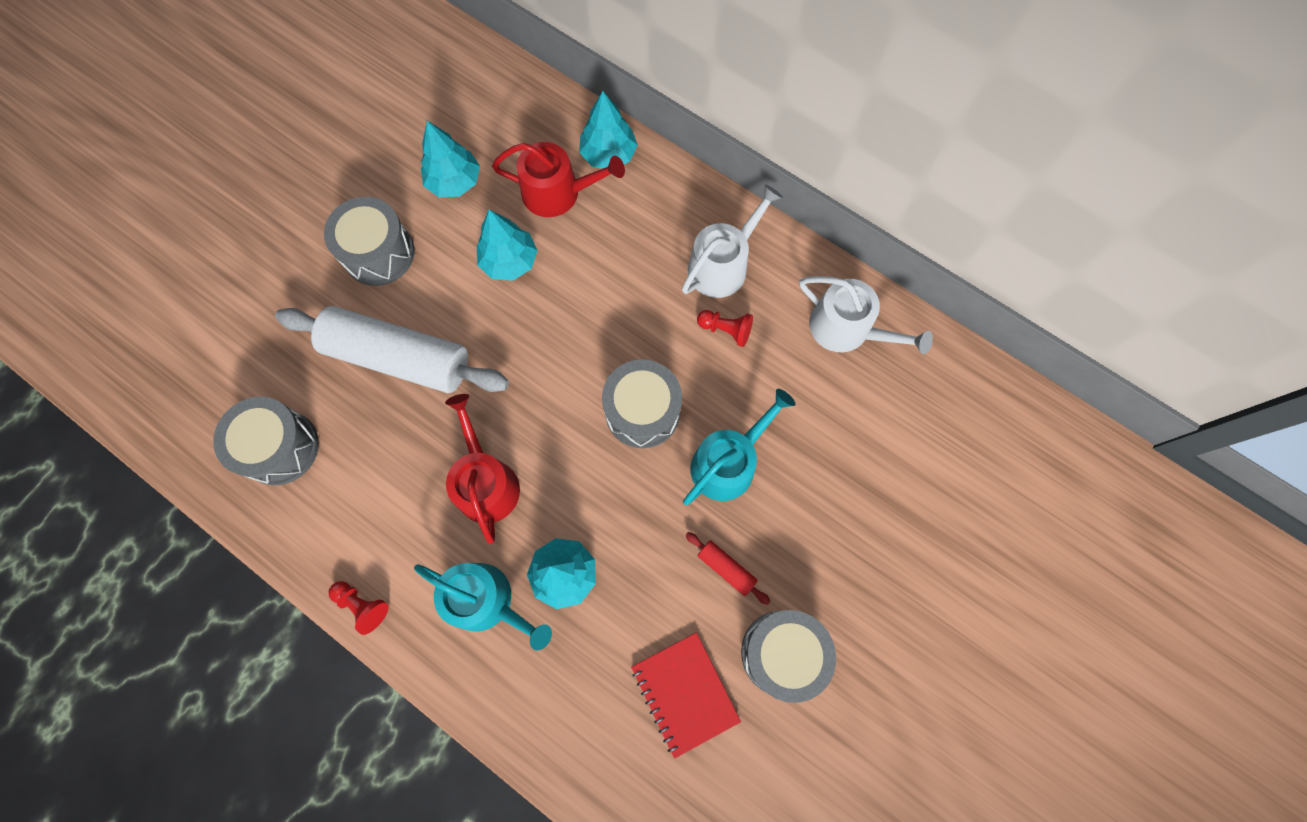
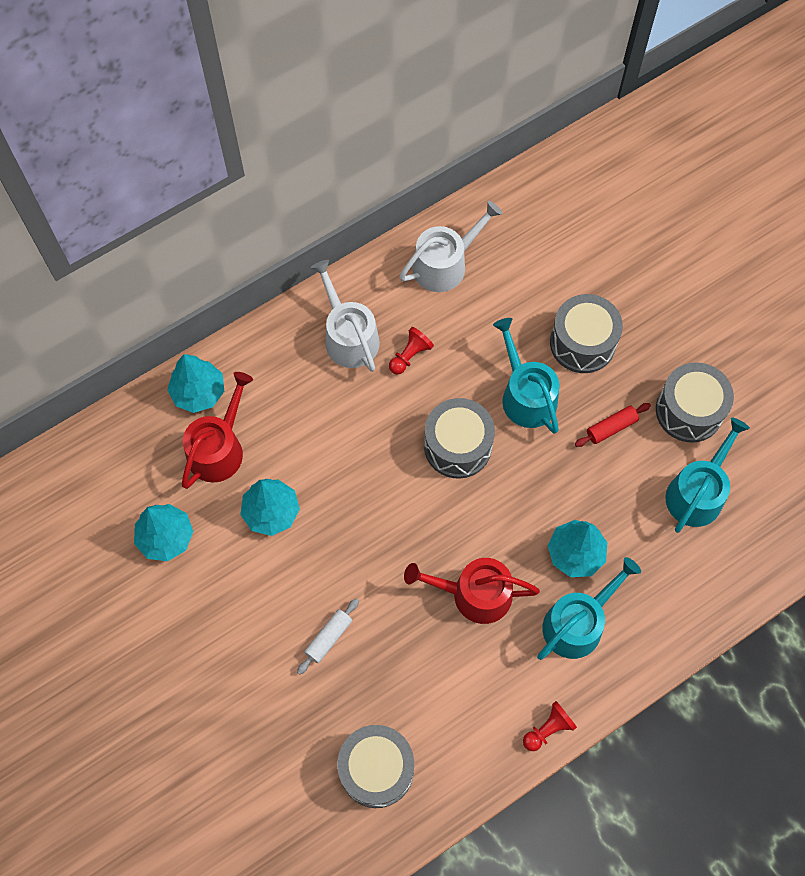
camera: 70 degrees left, 5 degrees down
(379, 253) = (213, 628): grey drum -> grey drum (582, 343)
(399, 358) = (329, 638): white rolling pin -> white rolling pin, size x0.40
(685, 693) = (698, 492): red notebook -> turquoise watering can

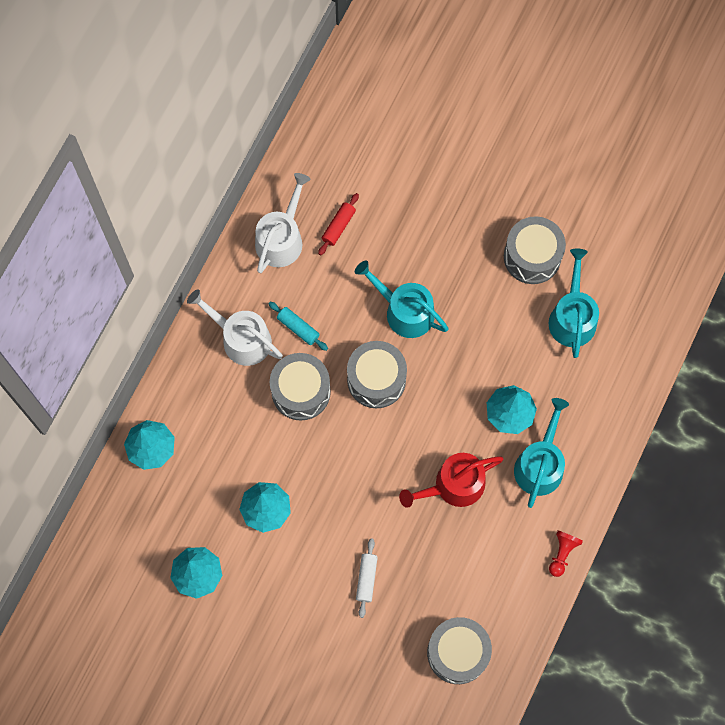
camera: 30 degrees left, 5 degrees up
(219, 448) = (195, 483): red watering can -> none
(410, 356) = (298, 328): red pawn -> turquoise rolling pin
(582, 343) = (423, 246): grey drum -> grey drum (301, 391)
(611, 427) = (482, 301): red rolling pin -> red rolling pin (338, 226)

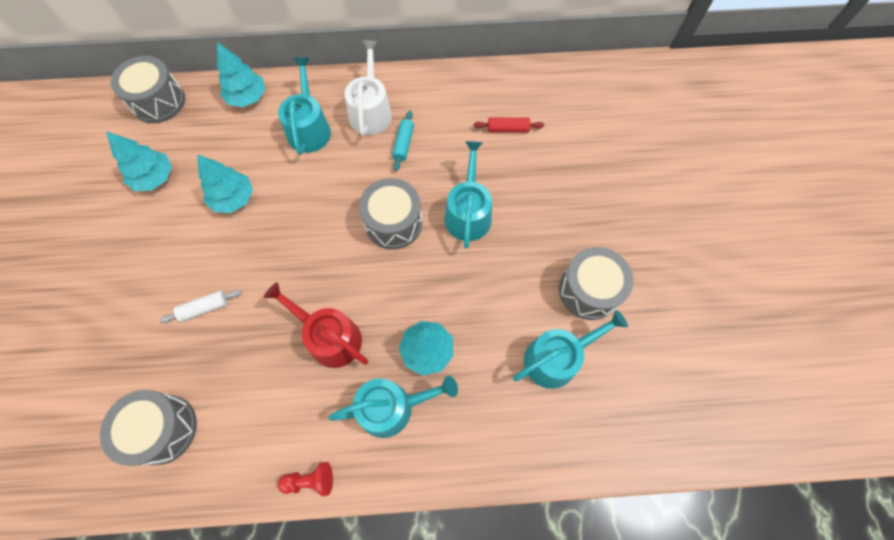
camera: 60 degrees right, 5 degrees down
(226, 405) = (309, 128): none -> turquoise watering can
(282, 238) = (471, 97): white watering can -> none
(301, 391) = (350, 173): grey drum -> grey drum (158, 101)

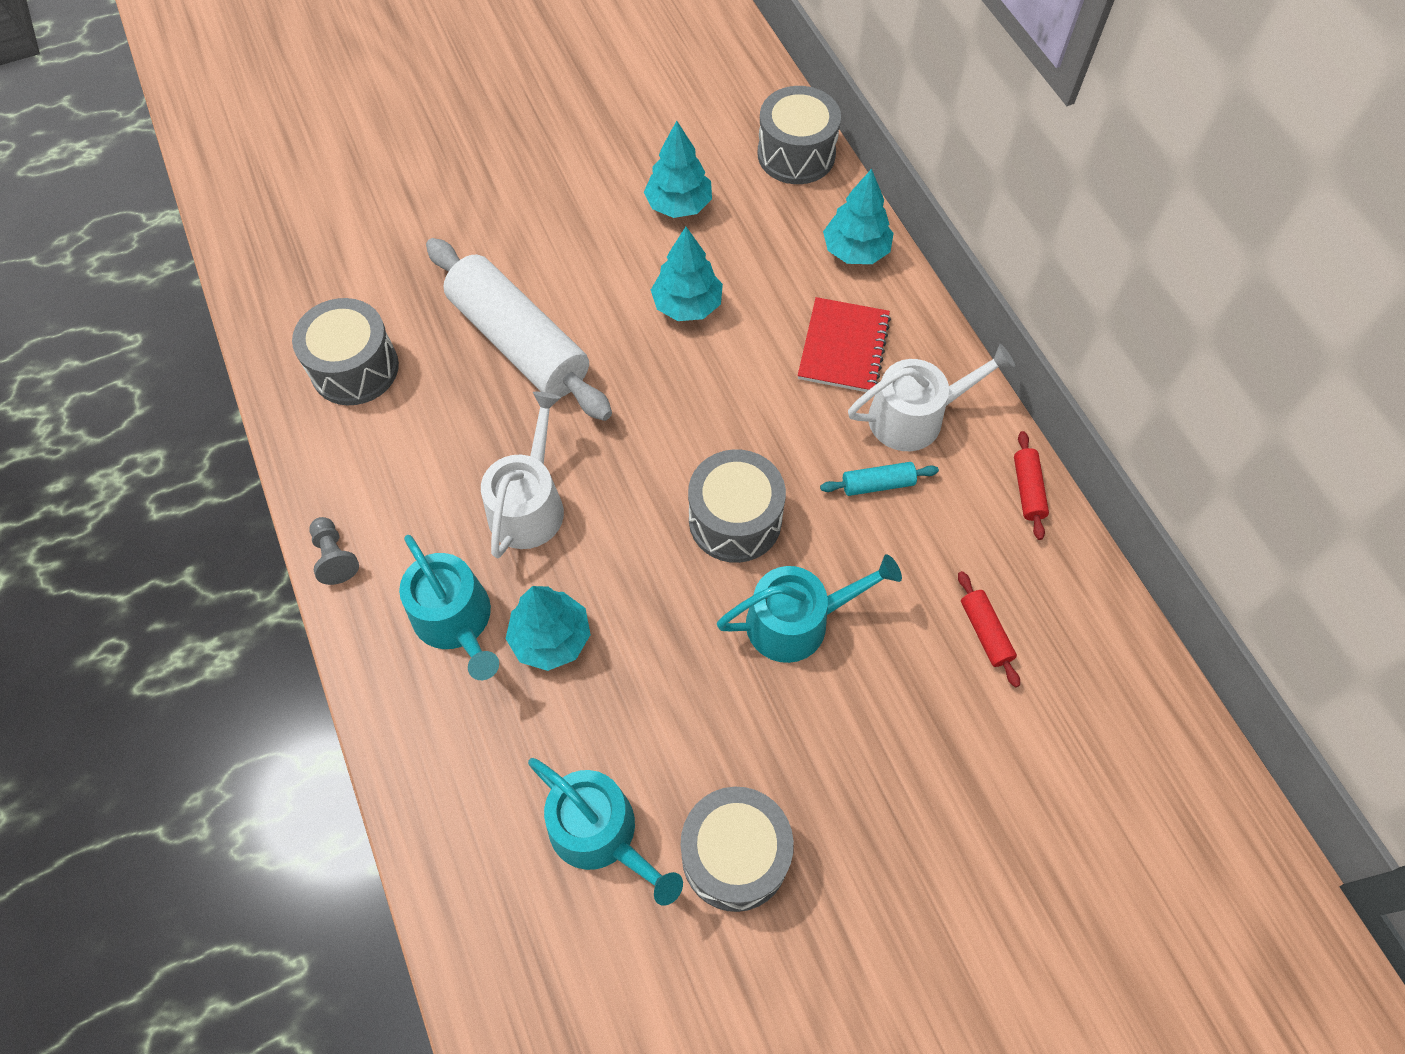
camera: 70 degrees right, 5 degrees down
(204, 308) = (519, 342): white rolling pin -> white rolling pin, size x2.50
(309, 128) = (843, 347): turquoise watering can -> red notebook
(310, 480) = (335, 556): red pawn -> grey pawn
(329, 337) = (529, 504): red watering can -> white watering can
(437, 79) = (1027, 490): none -> red rolling pin

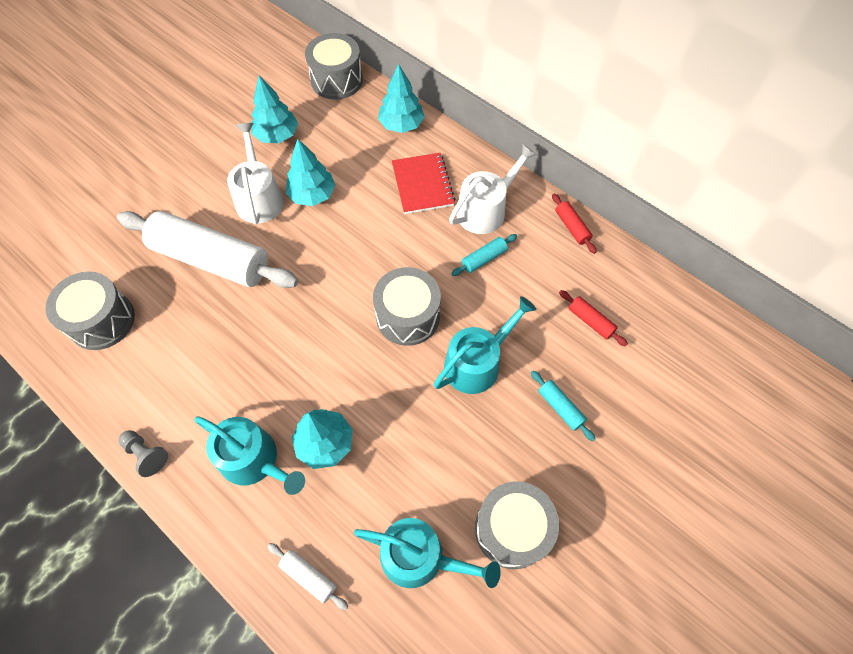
camera: 25 degrees left, 0 degrees up
(456, 791) = (309, 576): none -> white rolling pin
(529, 504) = (268, 361): white watering can -> white watering can (259, 197)
(880, 730) = (560, 407): none -> turquoise rolling pin

